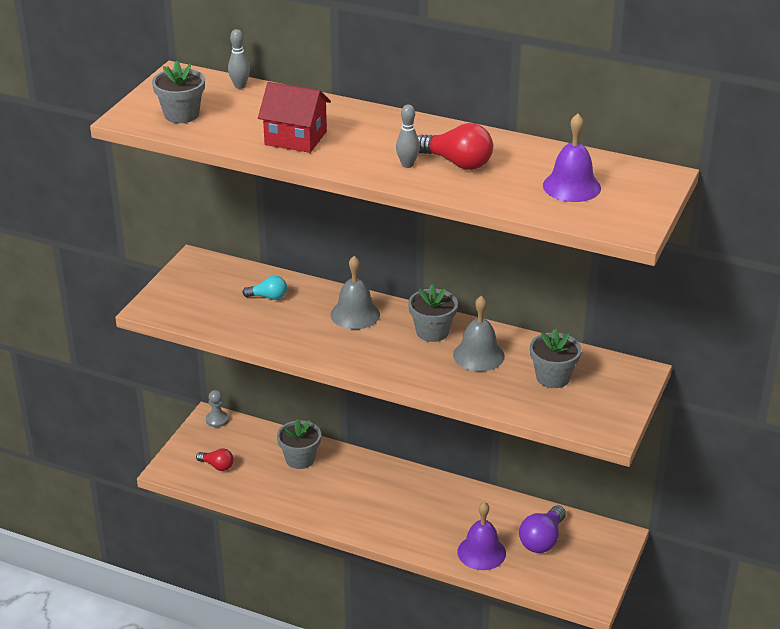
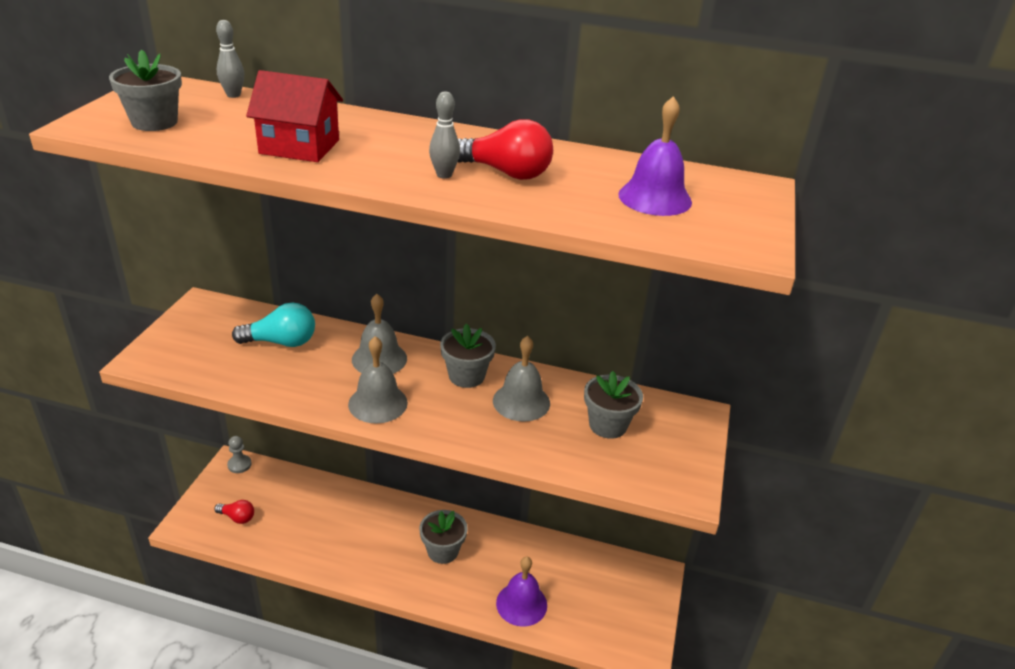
camera: 10 degrees left, 0 degrees up
(268, 297) = (281, 342): turquoise light bulb -> turquoise light bulb, size x1.64
(300, 459) = (325, 504): grey flower pot -> grey flower pot (443, 551)
(352, 351) = (378, 403): none -> grey bell
(542, 540) = (582, 584): purple light bulb -> none

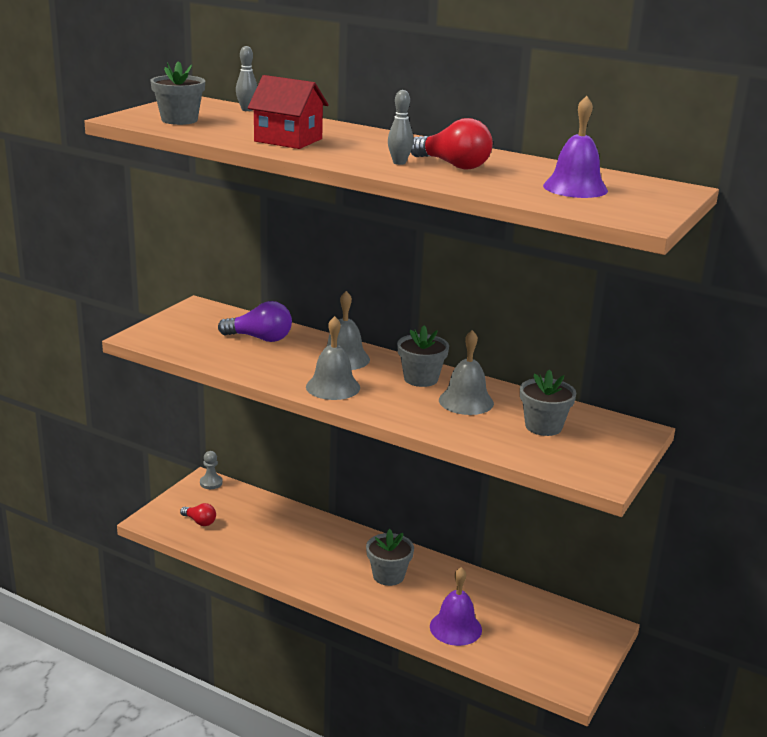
camera: 15 degrees right, 10 degrees down
(281, 342) = (260, 338): turquoise light bulb -> purple light bulb

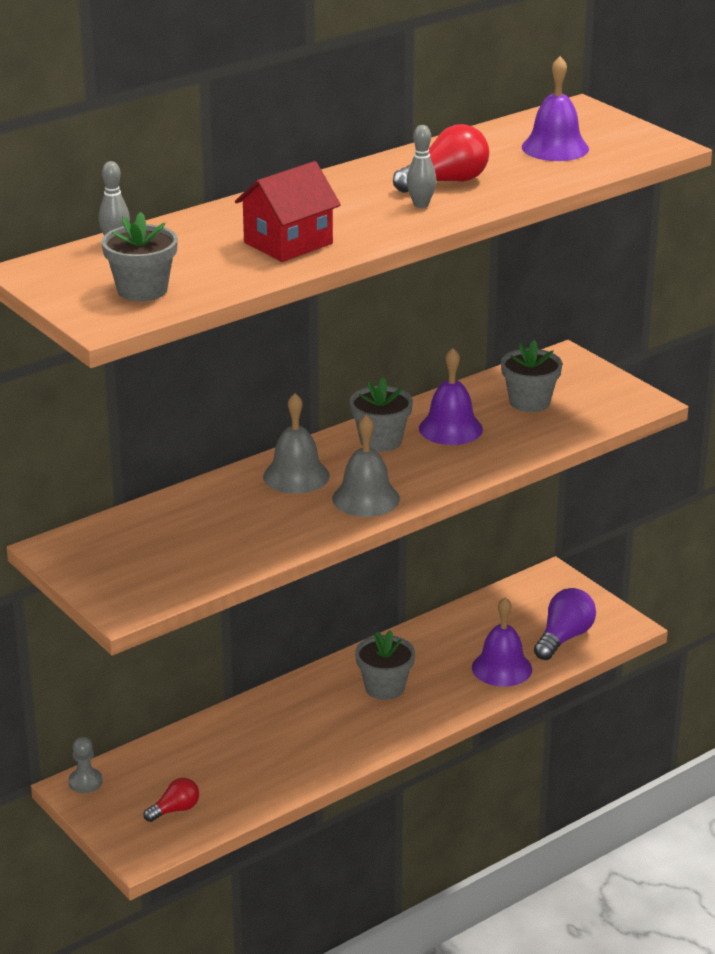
camera: 65 degrees left, 5 degrees up
(260, 338) = (197, 520): purple light bulb -> purple light bulb (564, 638)
(466, 401) = (450, 428): grey bell -> purple bell

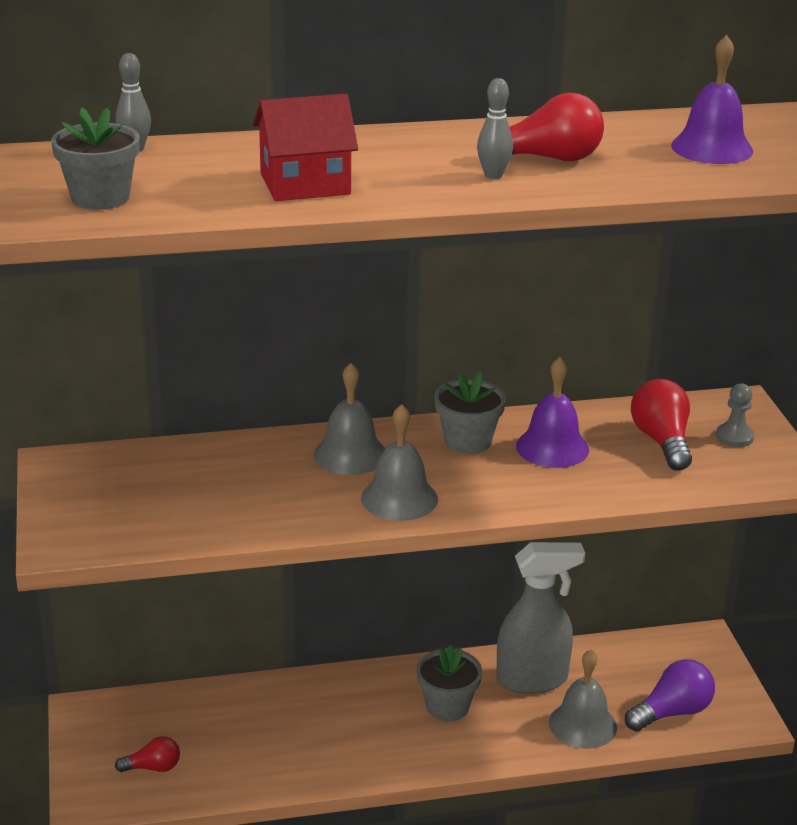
camera: 25 degrees right, 0 degrees up
(85, 782) = (96, 708): grey pawn -> grey pawn (734, 437)
(438, 646) = (532, 679): none -> grey spray bottle
(502, 668) = (582, 724): purple bell -> grey bell
(529, 402) = (662, 441): grey flower pot -> red light bulb

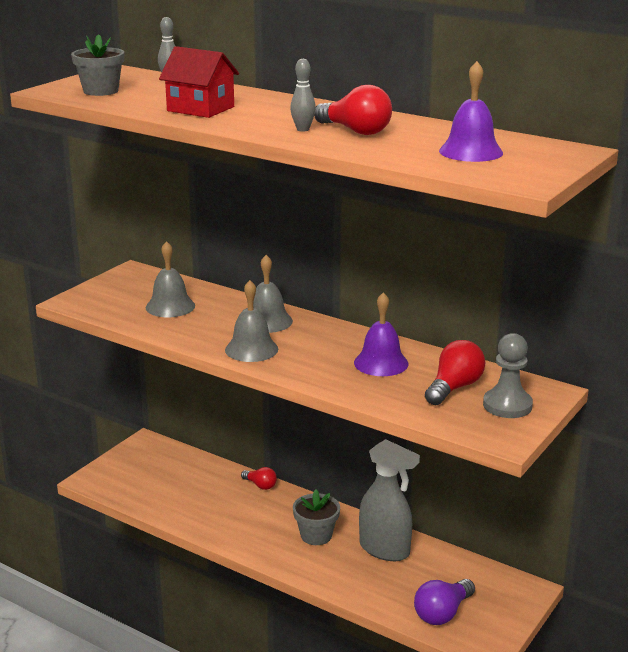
camera: 45 degrees right, 5 degrees down
(153, 767) = (137, 481): red light bulb -> red light bulb (260, 485)
(467, 441) = (340, 341): grey flower pot -> none
(582, 724) = (377, 587): grey bell -> grey bell (170, 306)
(672, 712) = (442, 613): purple light bulb -> purple light bulb turned 120 degrees clockwise
(734, 437) = (507, 405): grey pawn -> grey pawn, size x1.61

